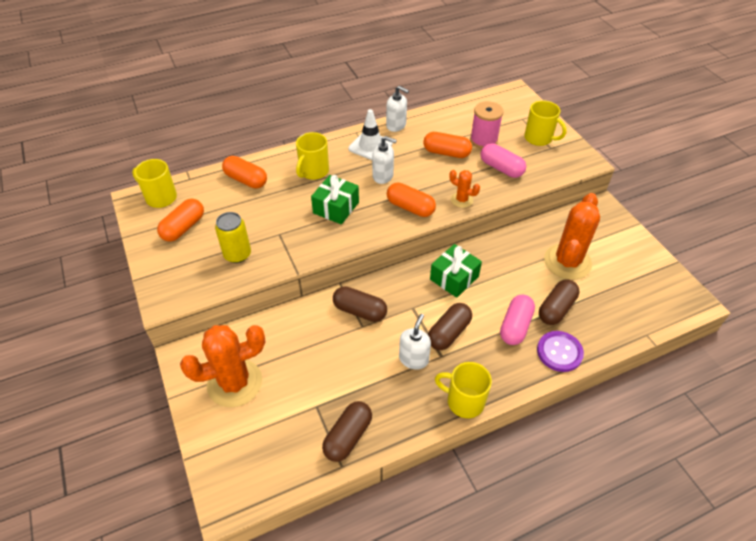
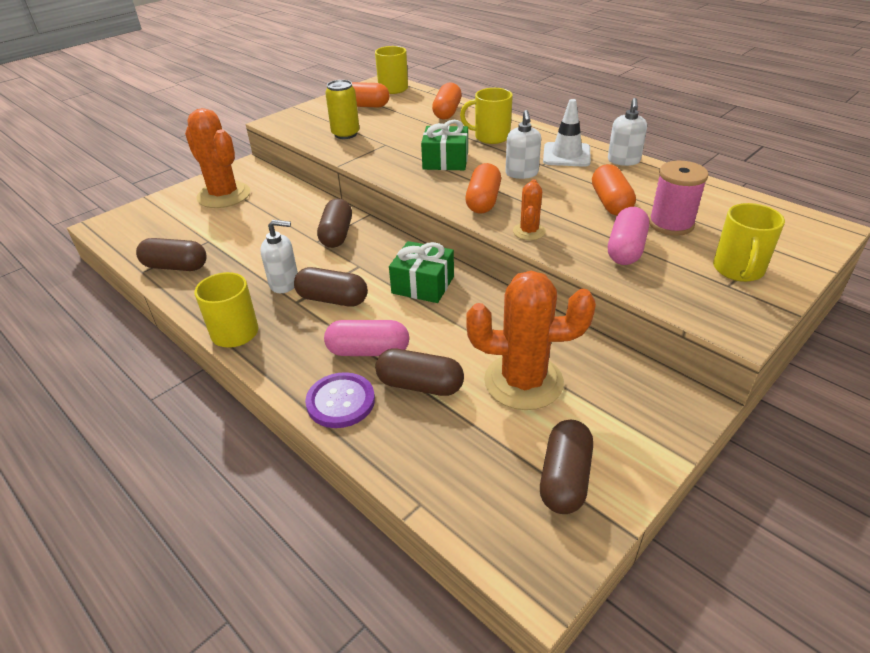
camera: 70 degrees right, 10 degrees down
(640, 272) = (564, 478): none -> brown capsule

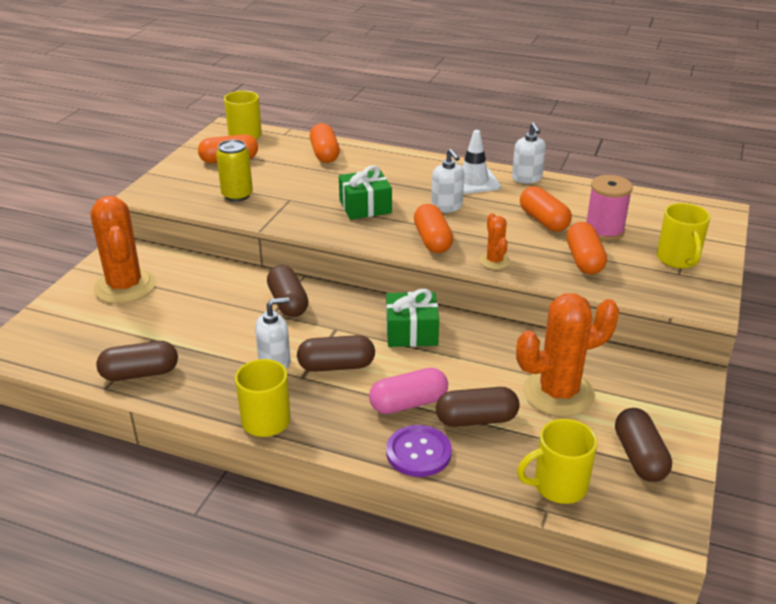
camera: 25 degrees left, 5 degrees down
(224, 195) = (125, 287): orange cactus -> orange cactus turned 45 degrees clockwise
(490, 137) = (389, 174): yellow mug -> yellow mug (558, 486)
(625, 249) = (584, 260): pink capsule -> orange capsule

